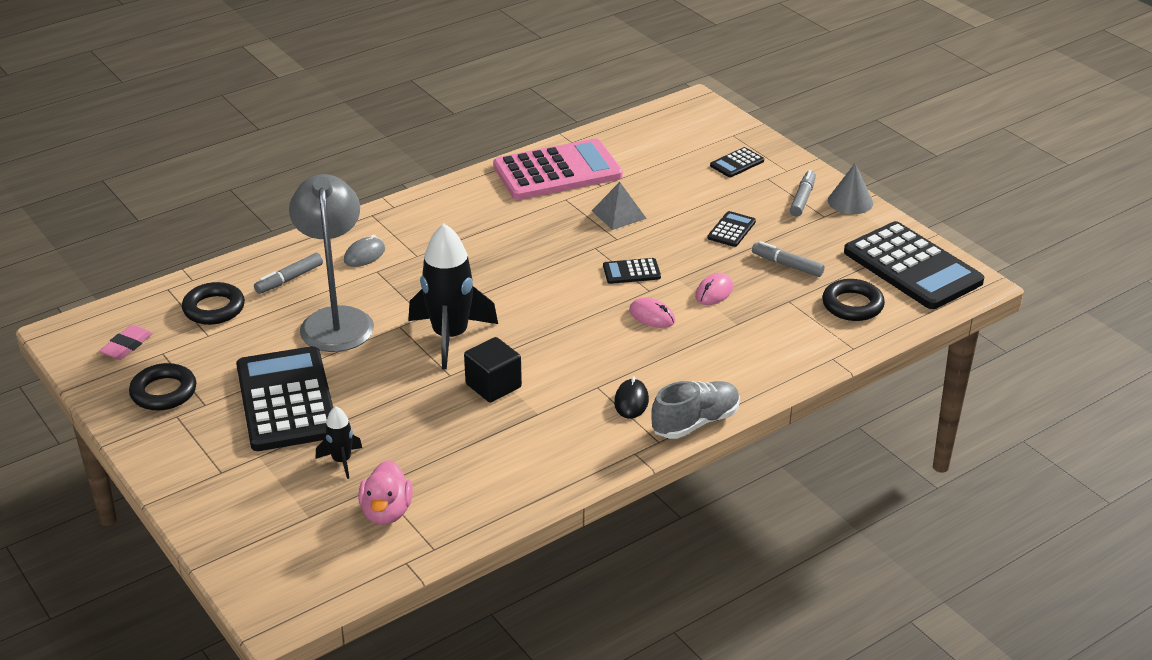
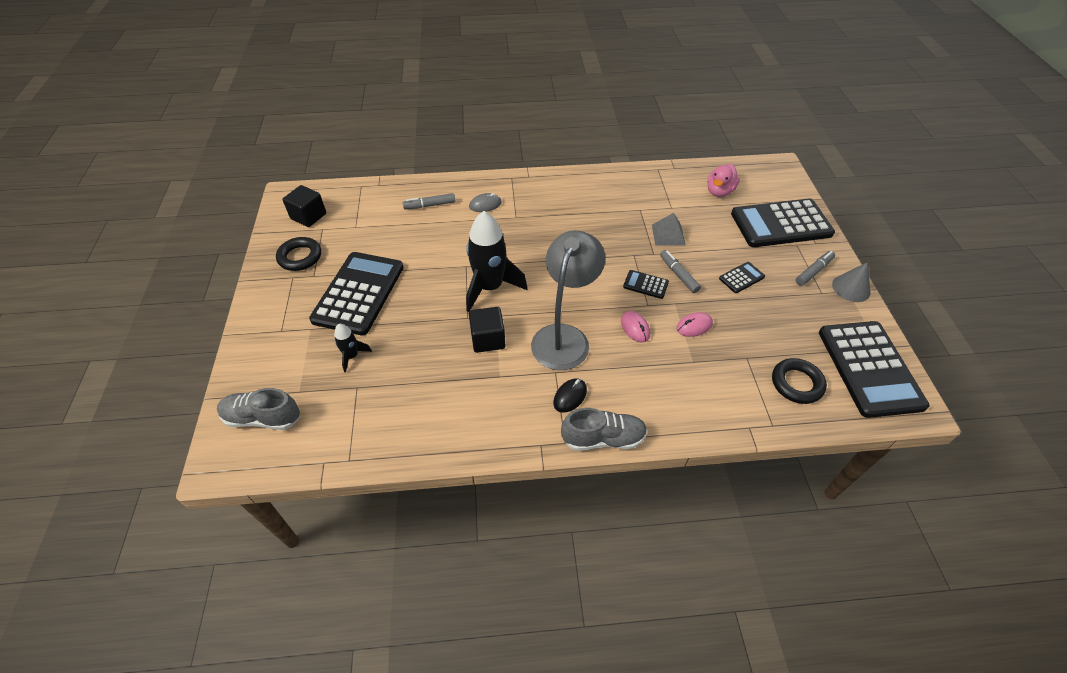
camera: 30 degrees right, 15 degrees up
(127, 346) = (308, 216): pink eraser -> black cube
(214, 308) = (373, 209): black ring -> none
(289, 556) = (263, 418): none -> grey shoe
(336, 320) = (433, 245): grey lamp -> grey lamp (564, 337)
(386, 512) = (345, 412): pink duck -> pink duck (719, 191)
(557, 171) = (649, 187): pink calculator -> none
(737, 163) = (781, 224): black calculator -> black calculator, size x2.33
(787, 265) = (765, 325): grey marker -> grey marker (678, 274)

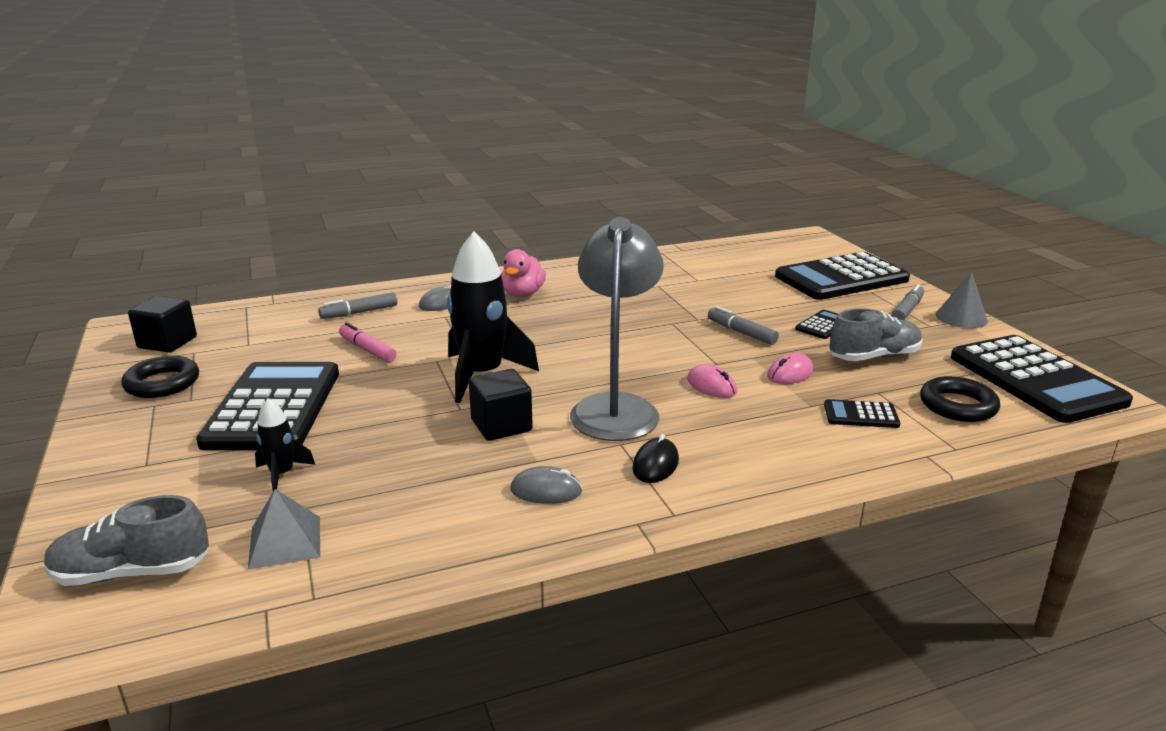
camera: 15 degrees left, 25 degrees down
(426, 246) = (367, 350): none -> pink marker
(496, 404) = (546, 491): none -> grey mouse
(603, 438) = (729, 500): grey shoe -> grey shoe (874, 357)
(645, 284) = (703, 346): black calculator -> black calculator (861, 415)
(668, 235) = (707, 301): grey pyramid -> grey pyramid (285, 542)
(719, 191) = (749, 261): pink duck -> pink duck (522, 294)

